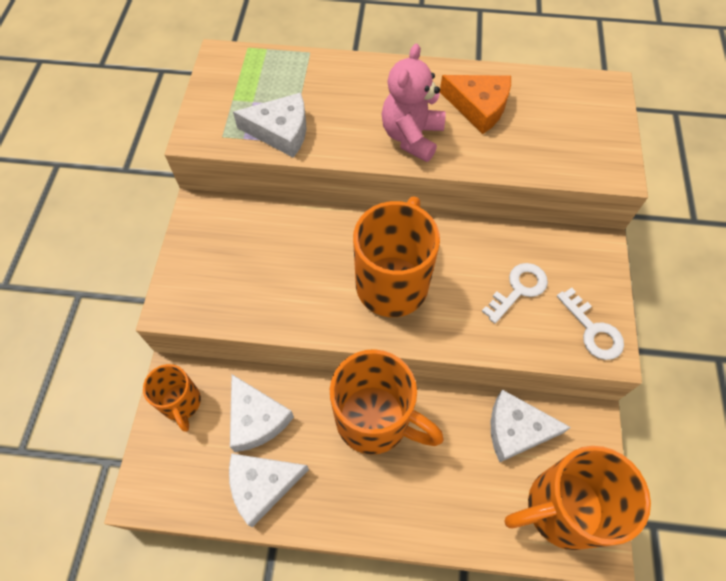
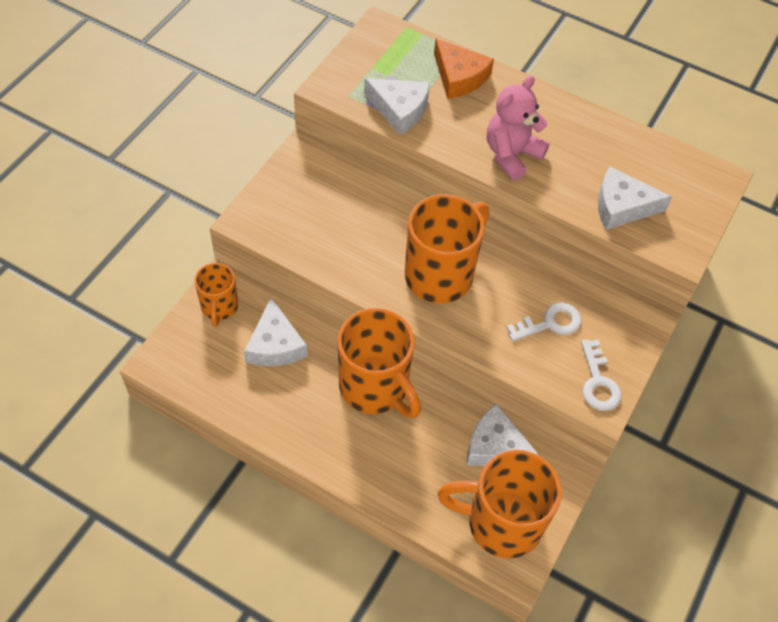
camera: 20 degrees right, 5 degrees down
(262, 485) = (256, 396): white cheese -> white cheese (622, 206)
(479, 107) = (587, 151): orange cheese -> orange cheese (459, 77)

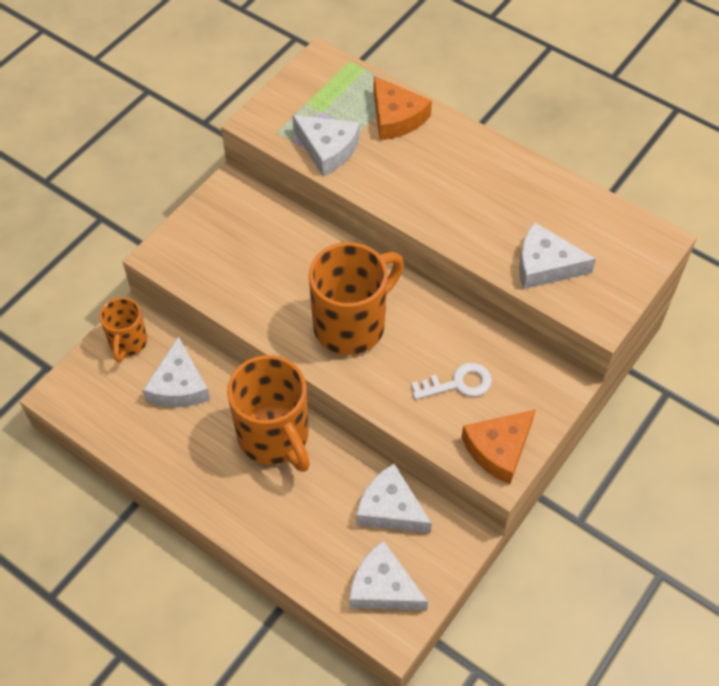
camera: 10 degrees right, 0 degrees up
(501, 523) = (383, 587): orange mug -> white cheese
(511, 155) = (437, 203): pink teddy bear -> none
(598, 382) = (498, 449): white key -> orange cheese

